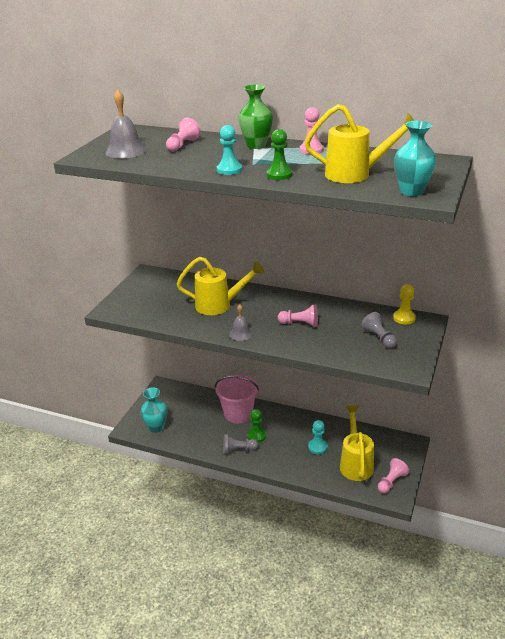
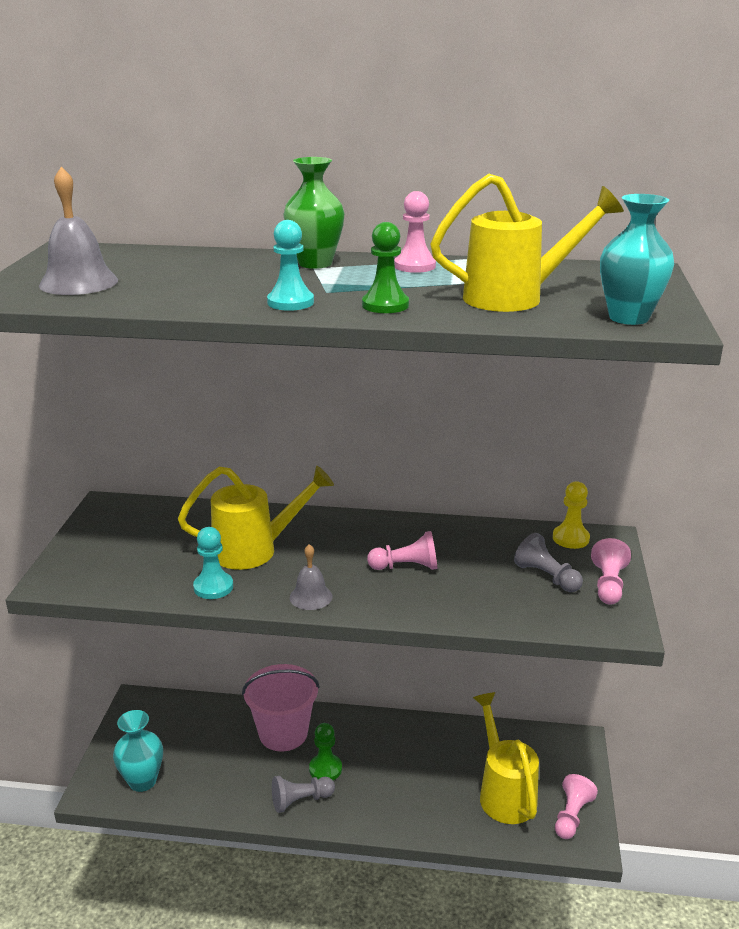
camera: 15 degrees left, 5 degrees down
(182, 145) = (182, 269): pink pawn -> pink pawn (608, 584)
(317, 447) = (434, 773): turquoise pawn -> turquoise pawn (213, 587)

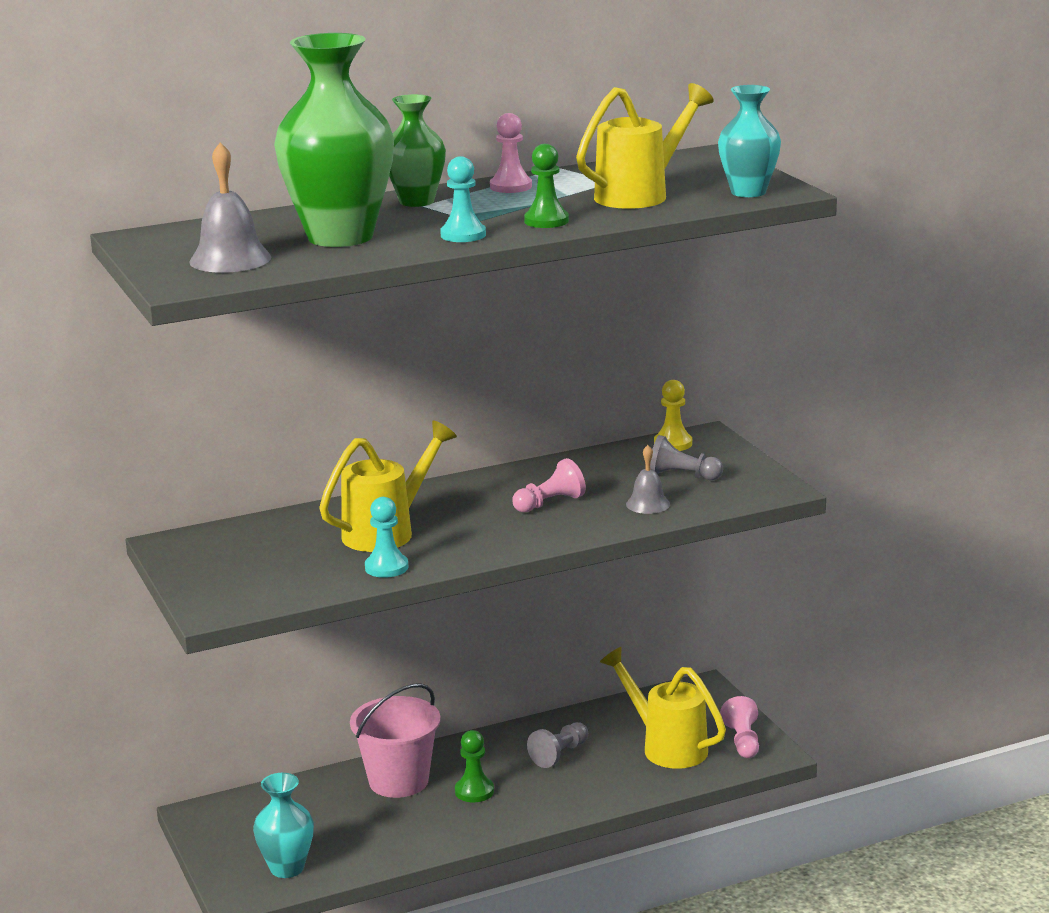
camera: 30 degrees left, 5 degrees down
(195, 281) = (340, 237): none -> green vase
(300, 800) = (474, 822): grey pawn -> grey pawn (559, 754)
(311, 596) = (489, 547): grey bell -> grey bell (648, 504)
(608, 584) = (739, 466): pink pawn -> none

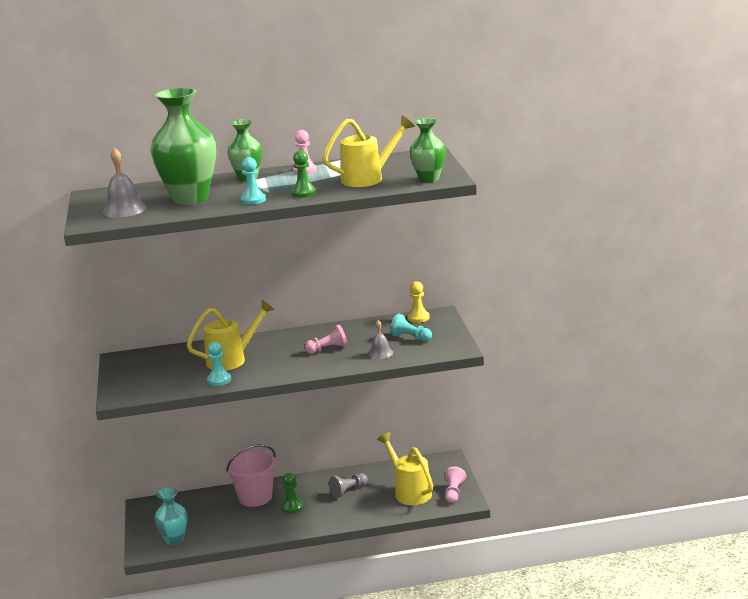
camera: 15 degrees right, 0 degrees up
(682, 476) = (410, 337): grey pawn -> turquoise pawn
(748, 192) = (429, 179): turquoise vase -> green vase

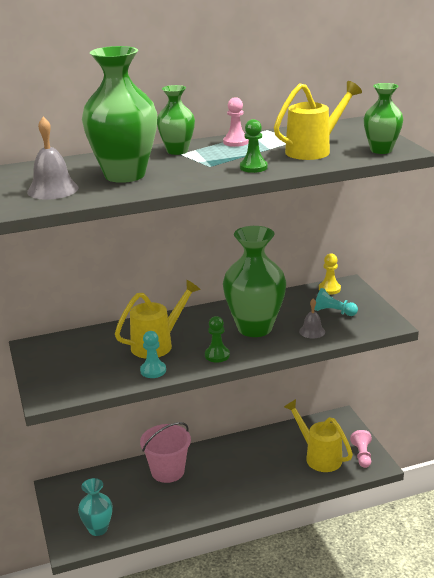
camera: 10 degrees left, 5 degrees up
(253, 200) = (200, 176): turquoise pawn -> none
(292, 507) = (209, 481): green pawn -> green pawn (217, 355)
(328, 349) = (254, 328): pink pawn -> green vase
(348, 491) = (258, 458): grey pawn -> none

